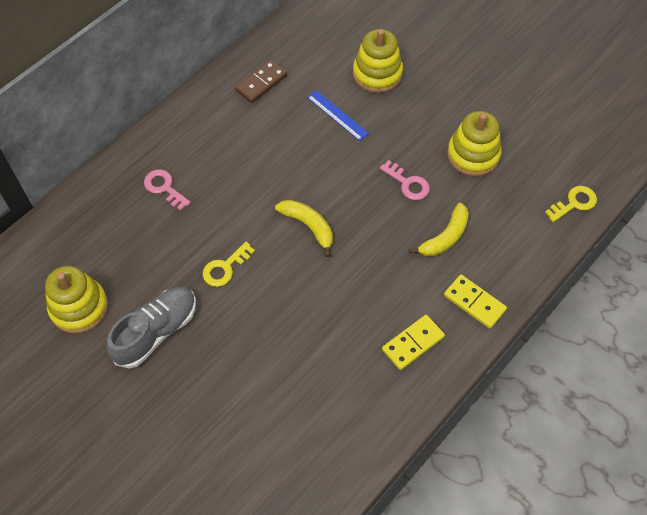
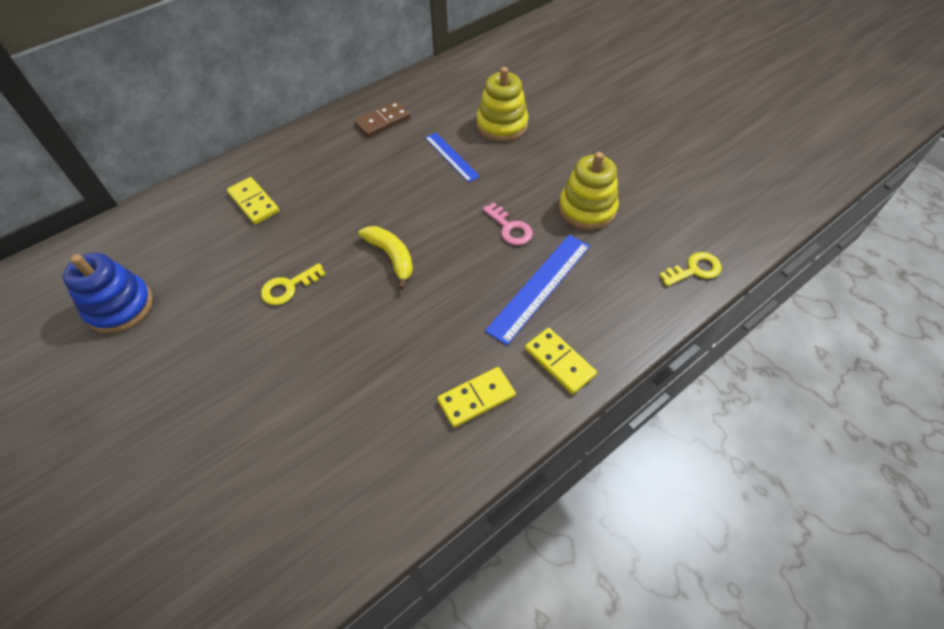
camera: 10 degrees right, 5 degrees down
(79, 307) = (120, 307): yellow stacking toy -> blue stacking toy
(156, 332) = (191, 344): grey shoe -> none
(164, 188) = (254, 202): pink key -> yellow domino
(445, 237) = (539, 287): yellow banana -> blue ruler

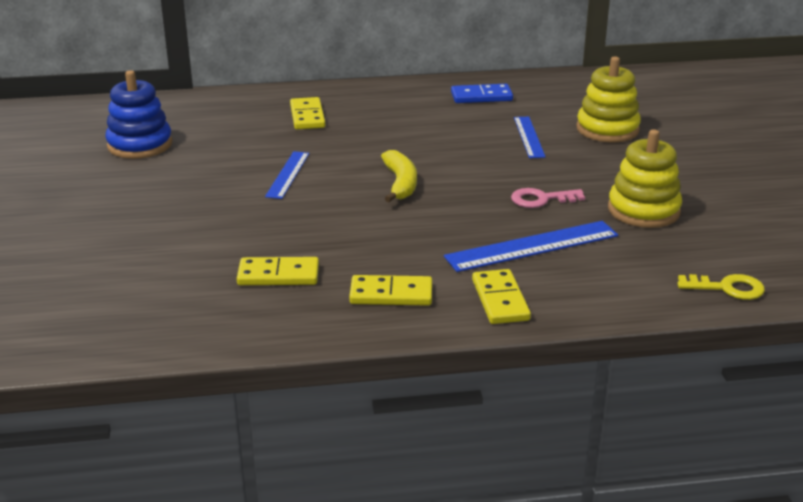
camera: 30 degrees right, 25 degrees down
(289, 287) = (287, 174): yellow key -> blue ruler
(370, 422) = (278, 275): none -> yellow domino
(382, 121) = (481, 96): brown domino -> blue domino
(510, 228) = (541, 199): pink key -> pink key turned 90 degrees clockwise

